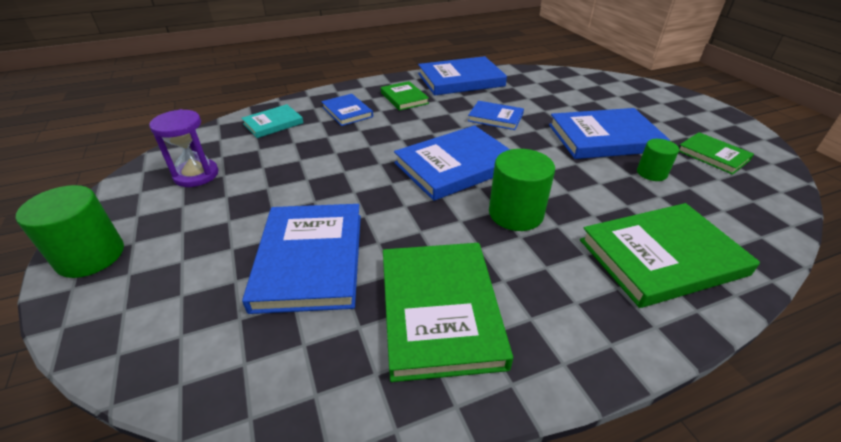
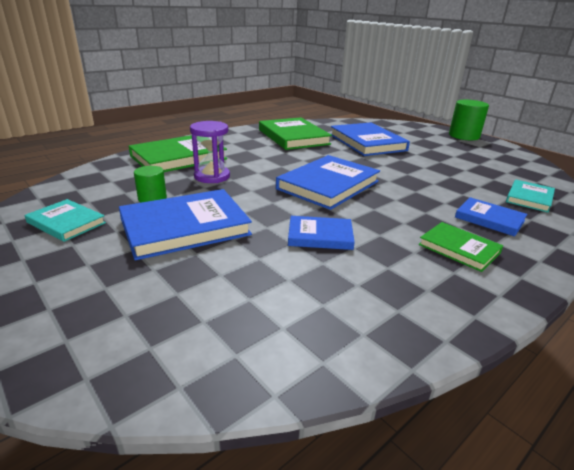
camera: 160 degrees right, 10 degrees down
(196, 175) = (495, 162): purple hourglass -> purple hourglass (212, 176)
(460, 80) = (424, 306): blue book -> none
(515, 214) = (269, 165): green cylinder -> none
(713, 155) = (66, 223): green book -> turquoise book

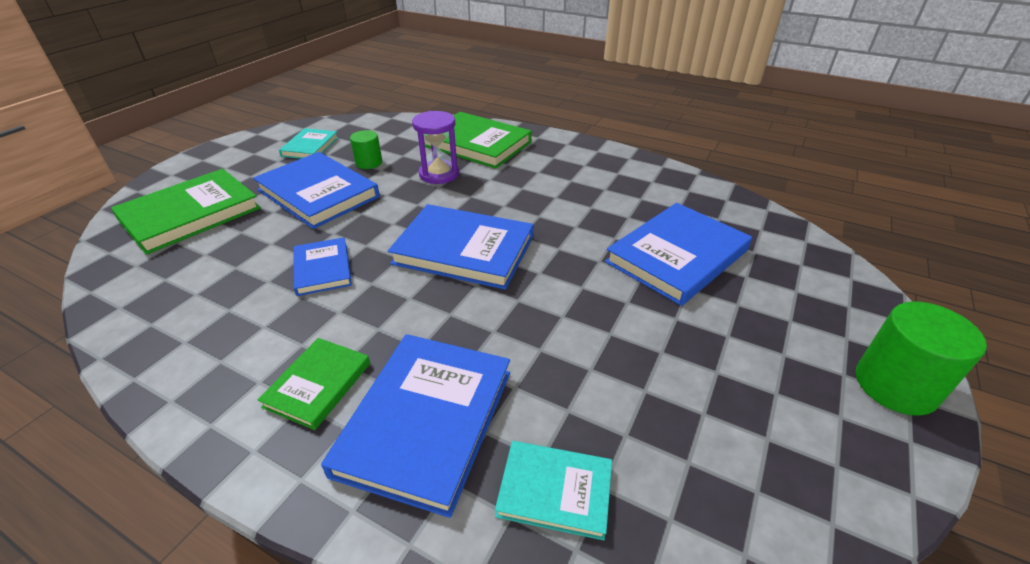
camera: 70 degrees right, 10 degrees up
(293, 137) = (625, 190): green book -> green book (190, 214)
(489, 219) = (426, 421): blue book -> blue book, size x1.79

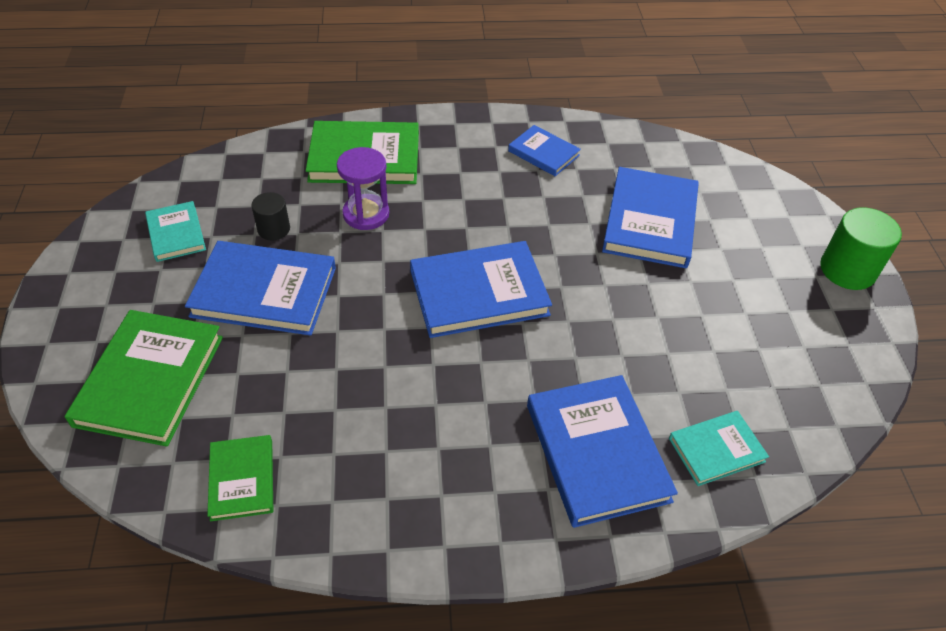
camera: 35 degrees left, 10 degrees up
(318, 385) = (491, 471): green book -> green book (242, 479)
(322, 269) = (373, 372): blue book -> blue book (543, 153)
(369, 163) = (274, 229): green cylinder -> black cylinder

